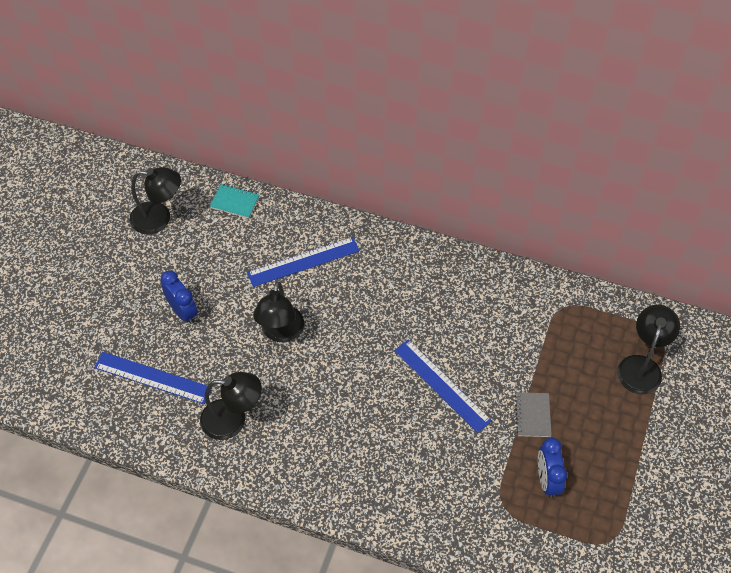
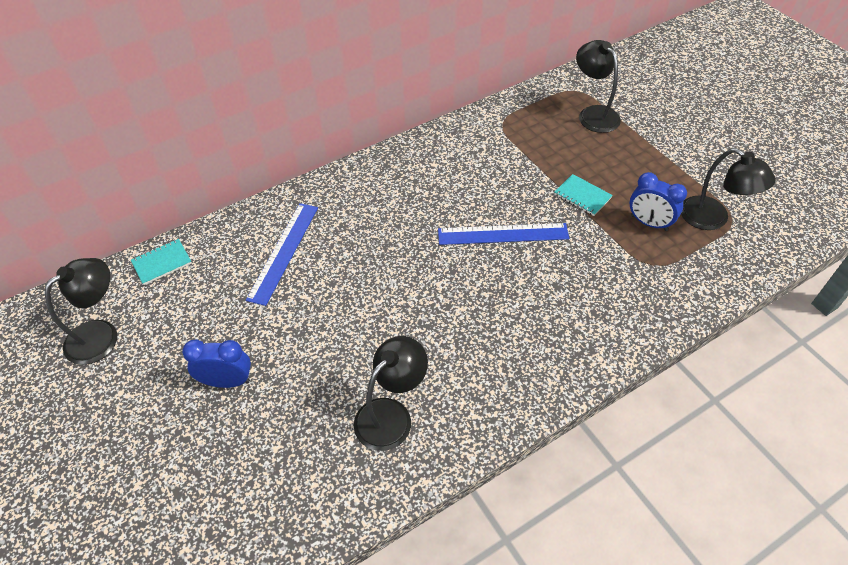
camera: 50 degrees left, 5 degrees down
(153, 377) = (272, 459): blue ruler -> none
(280, 332) = (336, 314): black lamp -> black lamp (712, 219)
(533, 415) = (582, 196): grey notebook -> turquoise notebook

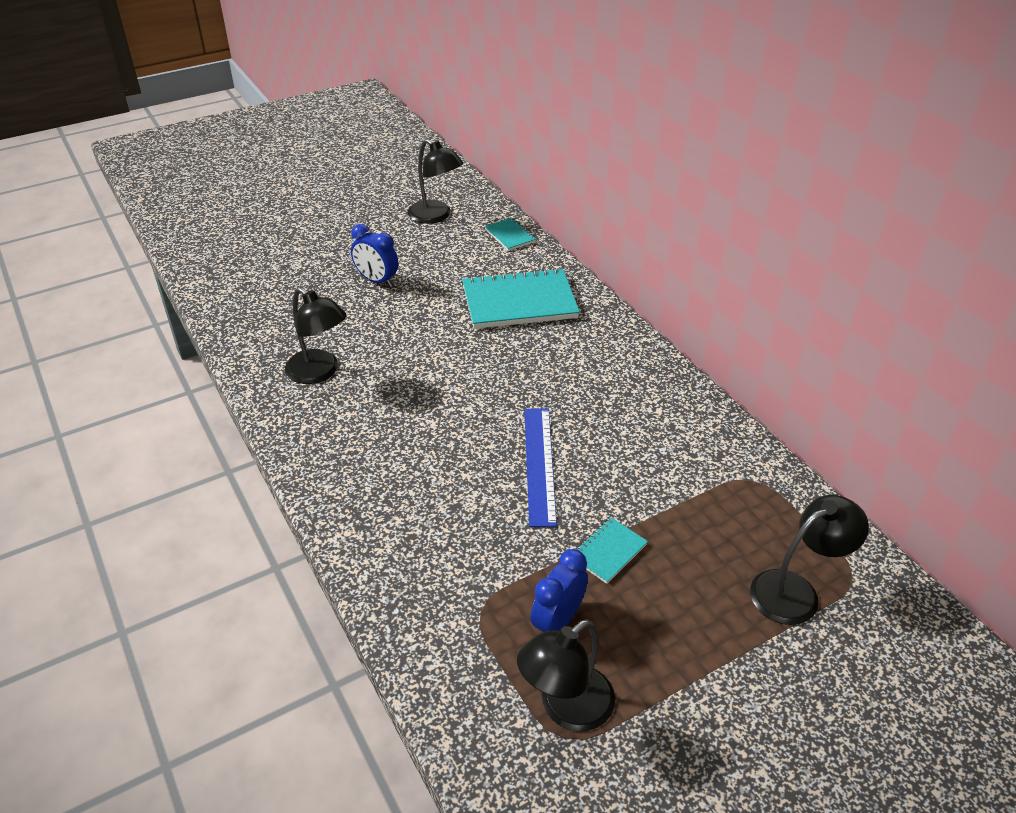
camera: 90 degrees right, 10 degrees down
(227, 381) = (376, 280): blue clock -> blue clock turned 120 degrees clockwise
(284, 252) = (519, 302): blue ruler -> turquoise notebook

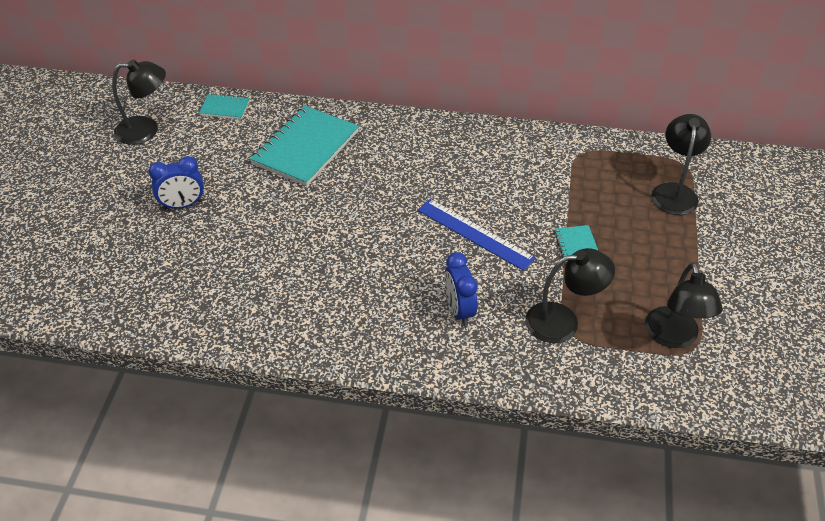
camera: 50 degrees left, 5 degrees up
(319, 372) = (253, 294): black lamp -> black lamp (563, 321)
(557, 621) = (609, 303): blue clock -> blue clock (459, 310)

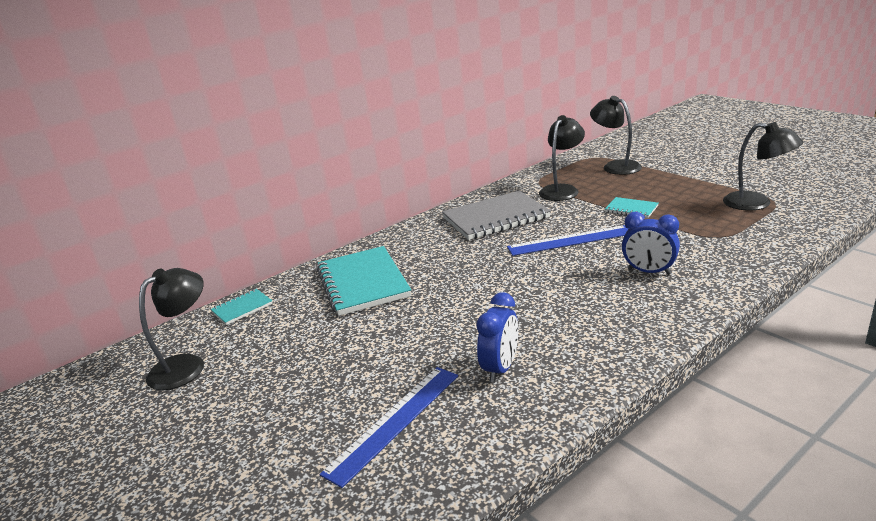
camera: 45 degrees left, 20 degrees down
(161, 265) = (394, 422): none -> blue ruler
(183, 205) = (328, 376): blue clock -> blue clock (500, 368)
(477, 164) = (495, 218): none -> grey notebook
(563, 321) = (703, 235): black lamp -> black lamp (562, 190)

